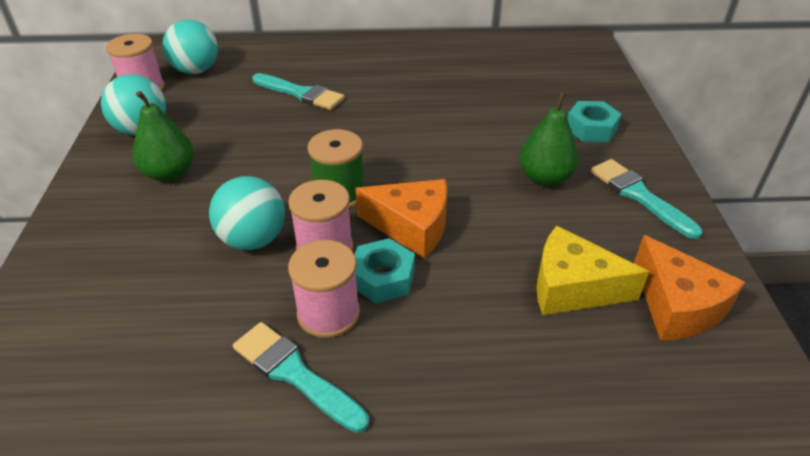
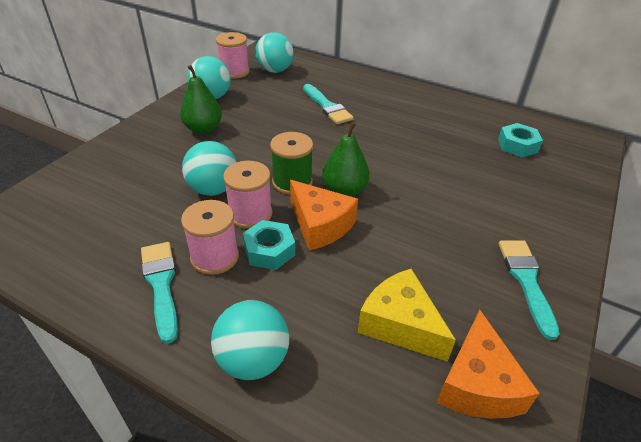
camera: 30 degrees right, 0 degrees up
(470, 395) = (253, 360): none -> turquoise ball
(545, 178) = (454, 232): green pear -> green pear (344, 190)
(591, 128) = (532, 210): turquoise nut -> turquoise nut (517, 145)

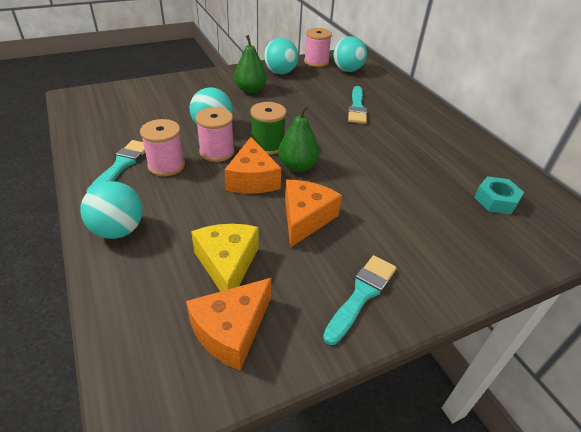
camera: 35 degrees right, 0 degrees up
(269, 250) = (201, 178): turquoise nut -> none
(409, 238) = (305, 218): none -> orange cheese

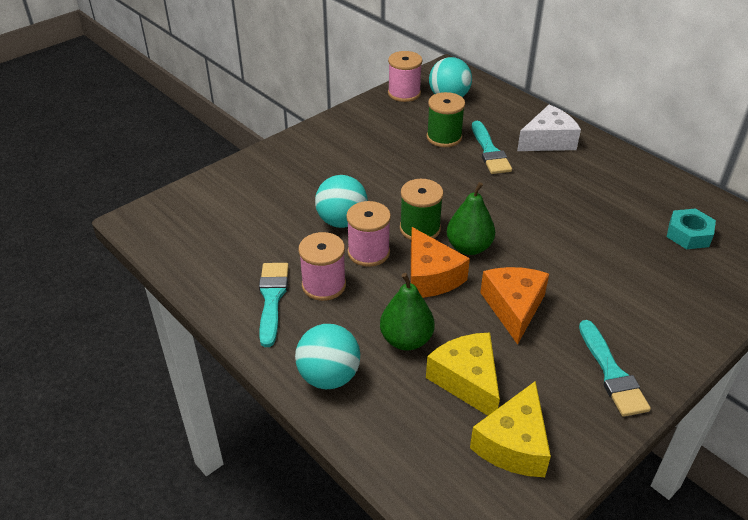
camera: 15 degrees left, 0 degrees up
(231, 330) = (513, 444): orange cheese -> yellow cheese
(250, 90) = (351, 156): green pear -> green pear (406, 340)
(280, 72) = (370, 120): turquoise ball -> none
(327, 92) = (444, 137): none -> green spool
(361, 294) = (612, 373): turquoise brush -> turquoise brush turned 150 degrees clockwise
(408, 110) = (548, 141): none -> white cheese

